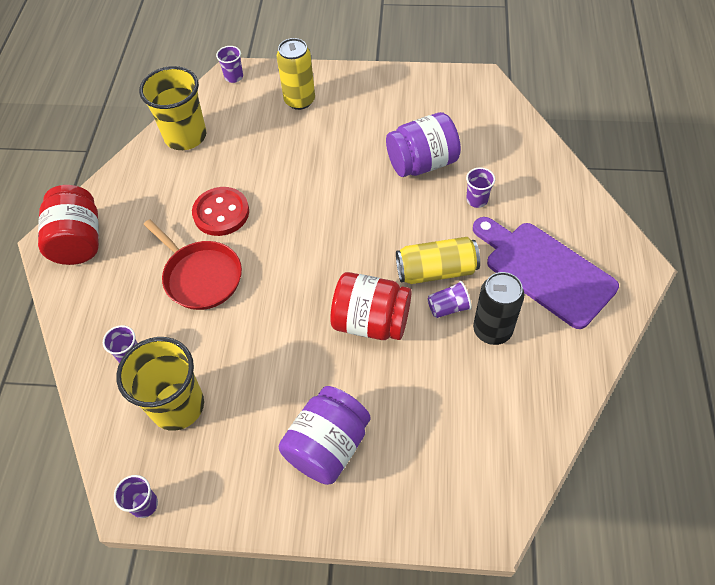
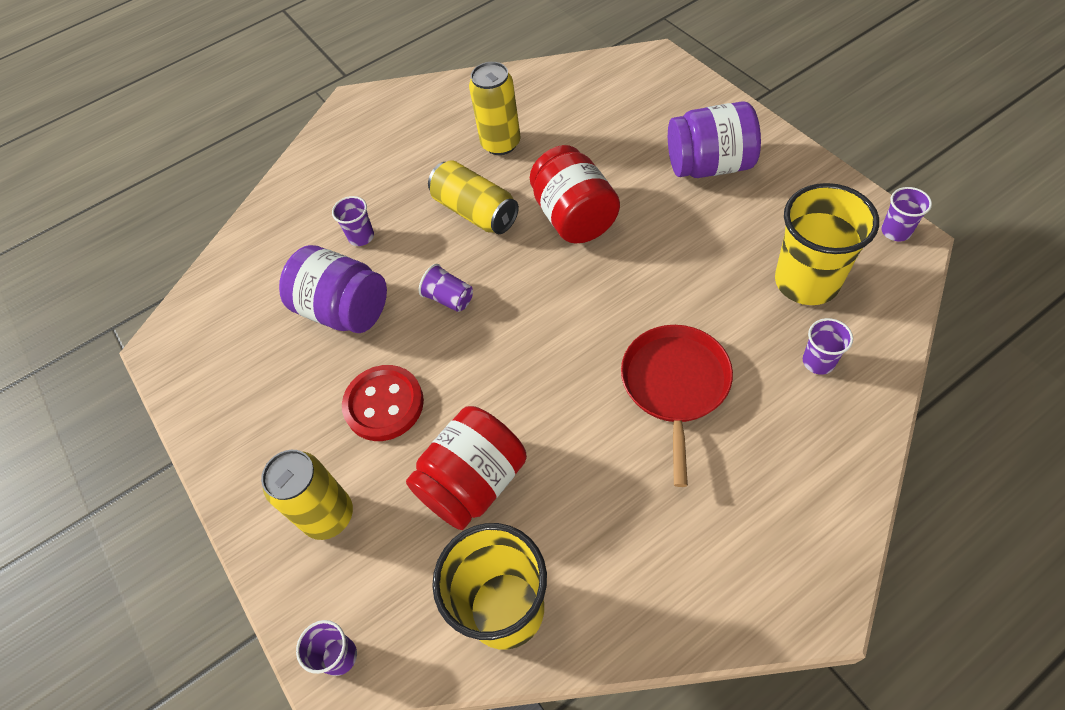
camera: 125 degrees left, 0 degrees up
(79, 241) = (778, 567): red jar -> red jar (473, 482)
(221, 213) = (582, 442): red button -> red button (384, 404)
(448, 307) = (506, 180): purple cup -> purple cup (449, 298)
(492, 330) = (501, 143): black can -> yellow can
(544, 271) = (407, 149): purple cutting board -> none

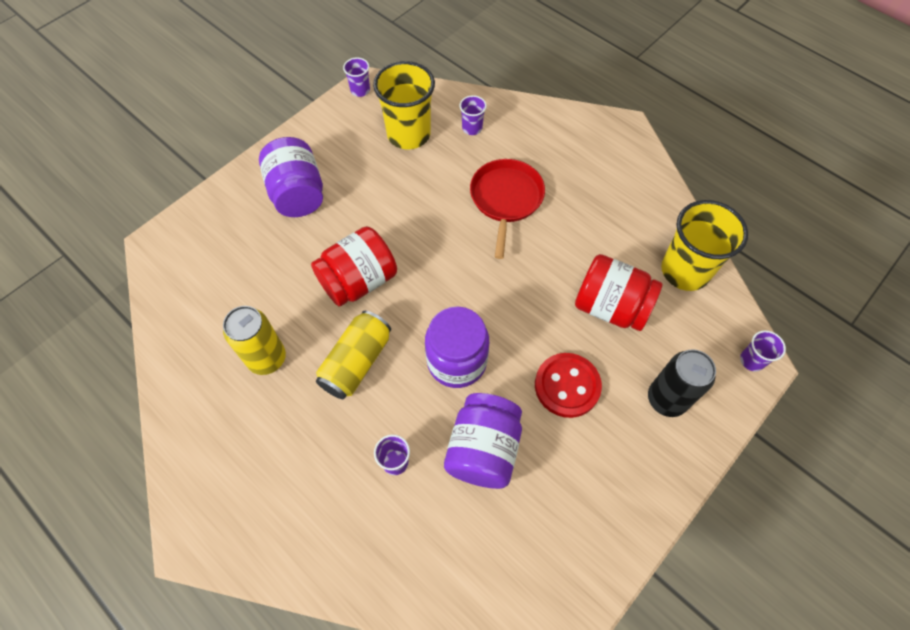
camera: 110 degrees left, 5 degrees up
(328, 516) = (666, 399): yellow can -> black can
(449, 298) = (456, 361): purple cup -> purple jar
(675, 385) = (506, 199): red pan -> red pan turned 105 degrees clockwise

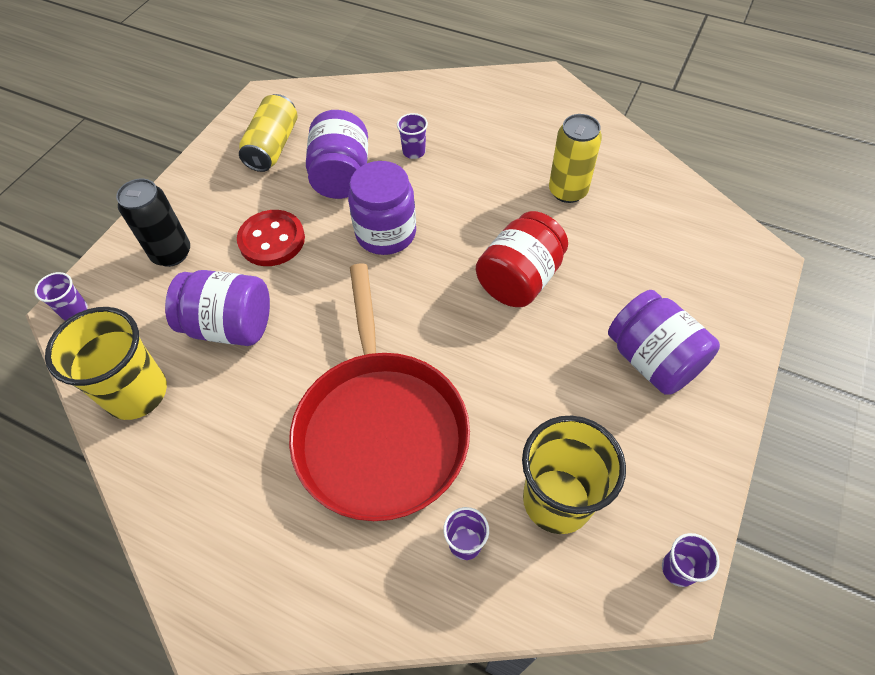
camera: 165 degrees right, 5 degrees down
(356, 362) = (482, 209): yellow can -> yellow can (273, 146)
(506, 199) = (380, 429): red pan -> red pan, size x1.65
(610, 307) = (230, 326): red jar -> purple jar

